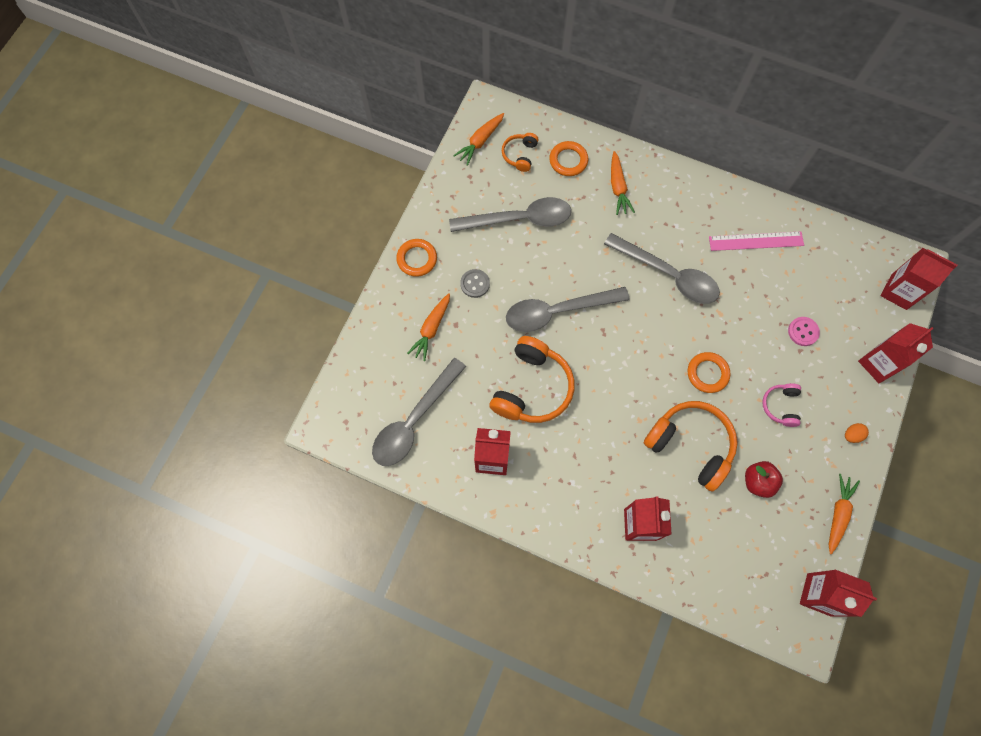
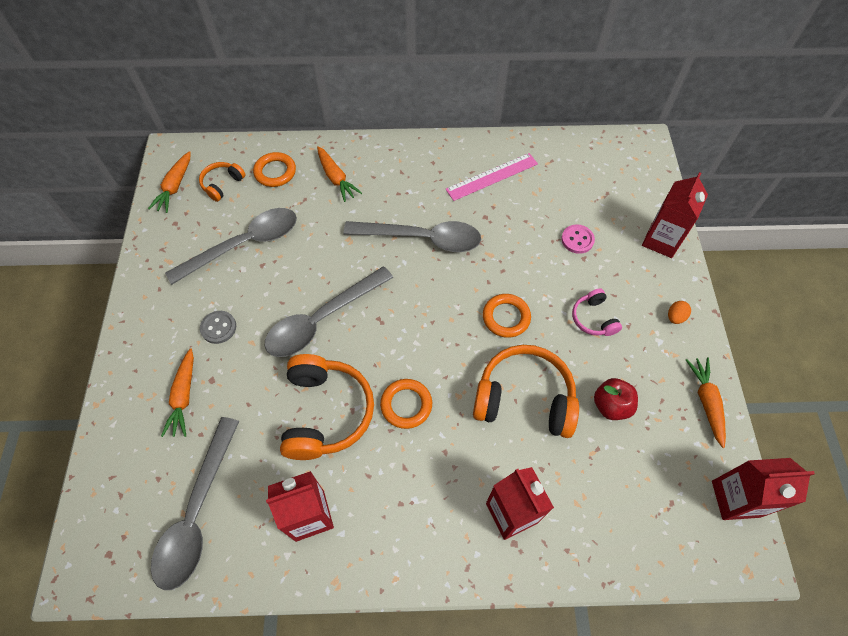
camera: 25 degrees left, 10 degrees down
(417, 259) = (142, 328): orange ring -> orange ring (406, 405)
(520, 155) = (222, 184): orange headphones -> orange headphones turned 45 degrees clockwise
(898, 292) = (643, 171): red carton -> none

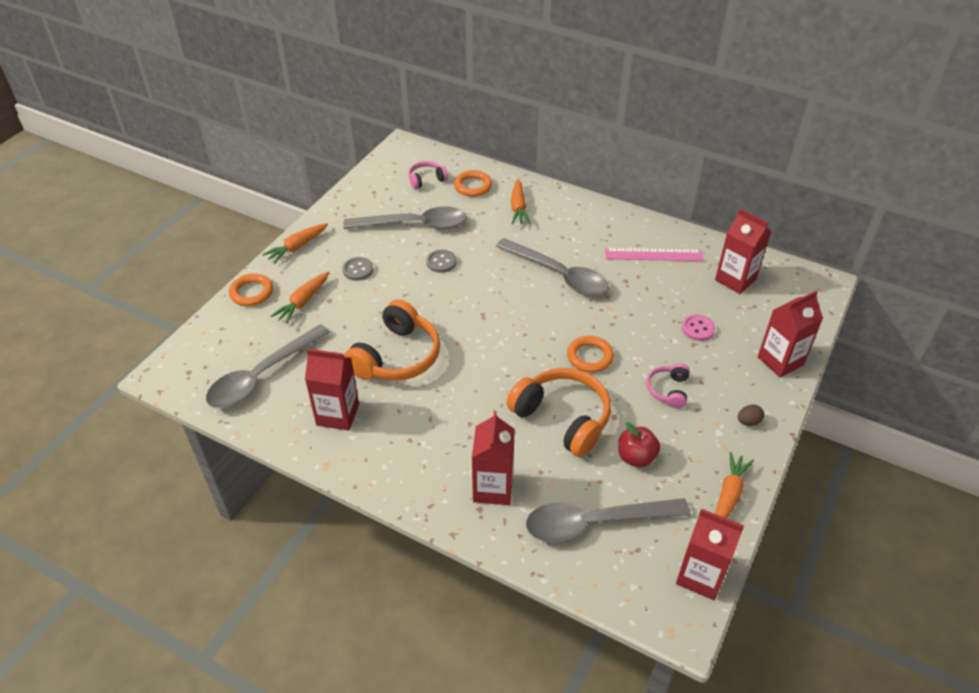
camera: 30 degrees right, 15 degrees down
(175, 187) = (390, 169): orange carrot -> orange carrot (297, 247)
(222, 184) = (426, 180): orange headphones -> pink headphones
(300, 277) = (441, 262): none -> grey button
(322, 319) = (438, 296): grey spoon -> grey spoon (595, 523)
(406, 405) = (462, 379): orange ring -> orange ring (251, 292)
(575, 172) = (735, 280): none -> red carton
(675, 317) = (748, 422): orange egg -> brown egg

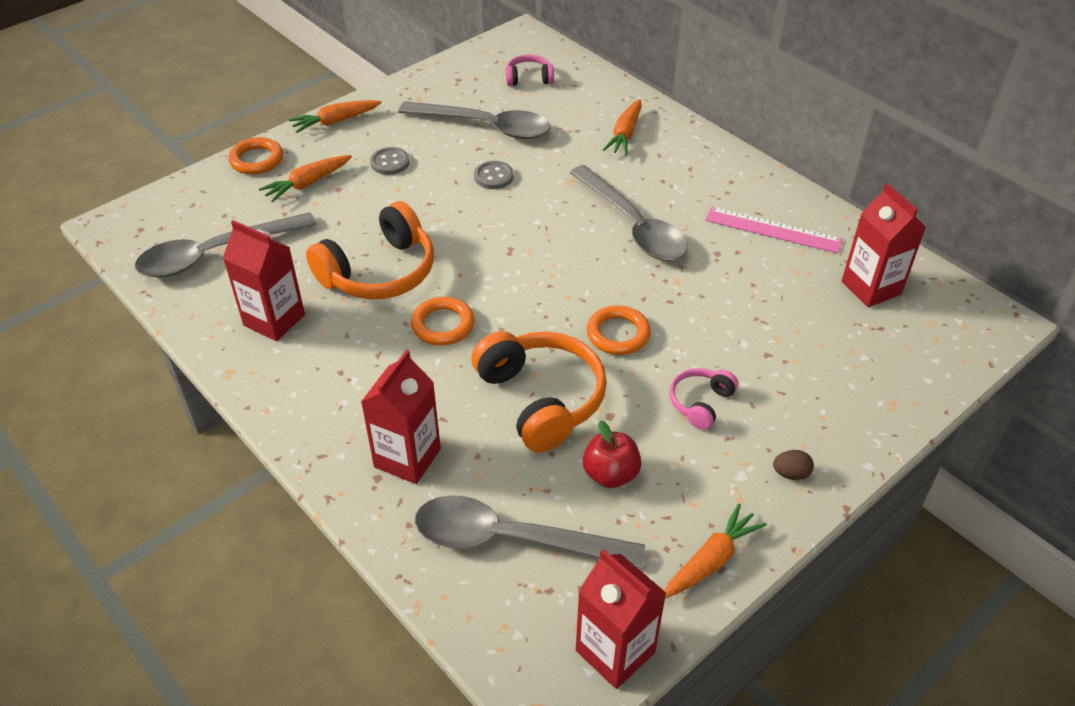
camera: 20 degrees right, 0 degrees up
(473, 186) = (581, 97): orange ring -> orange ring (443, 325)
(698, 329) = (784, 336): pink button -> none
(780, 361) = (880, 408): red carton -> none

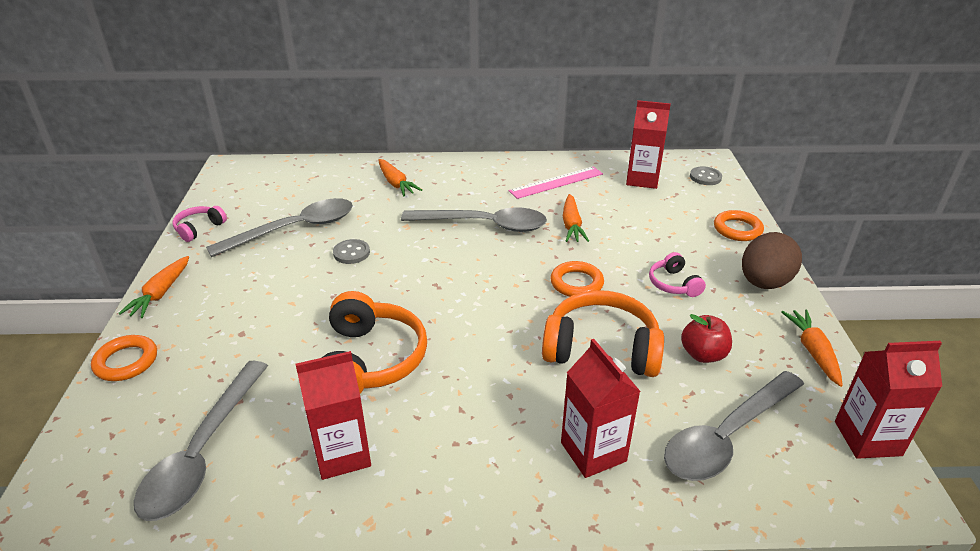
camera: 50 degrees left, 10 degrees down
(307, 184) = (207, 347): orange carrot -> orange carrot (571, 225)
(390, 162) = (256, 291): grey button -> grey button (705, 177)
(443, 325) = (472, 357): orange ring -> orange ring (737, 229)
(529, 78) = (278, 187): pink headphones -> pink headphones (199, 228)
(791, 474) = (764, 283): brown egg -> brown egg, size x2.39

